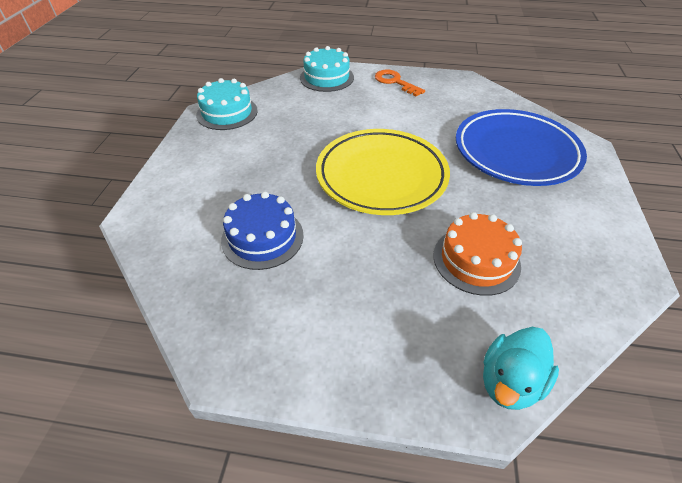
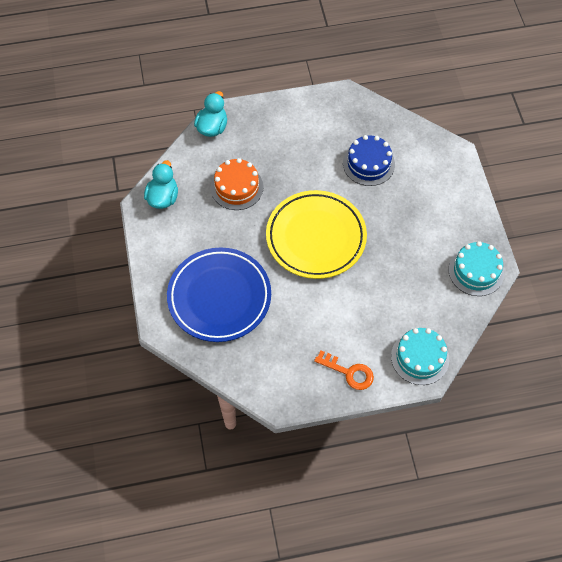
camera: 160 degrees right, 15 degrees up
(602, 277) = (163, 197): none -> turquoise duck

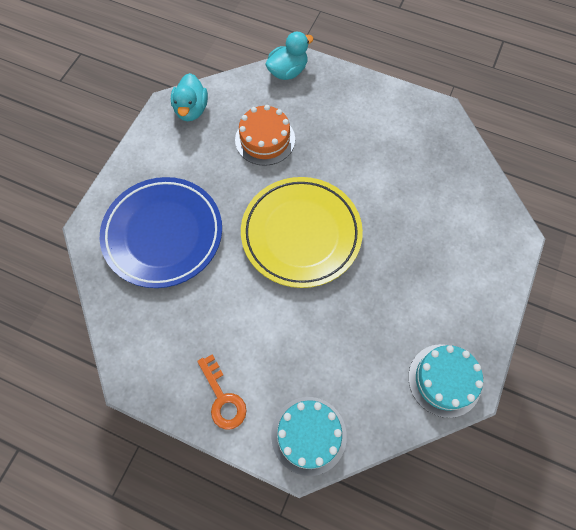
camera: 35 degrees right, 5 degrees up
(163, 197) = (191, 110): turquoise duck -> turquoise duck turned 135 degrees clockwise
(368, 163) = (413, 192): blue cake -> none

